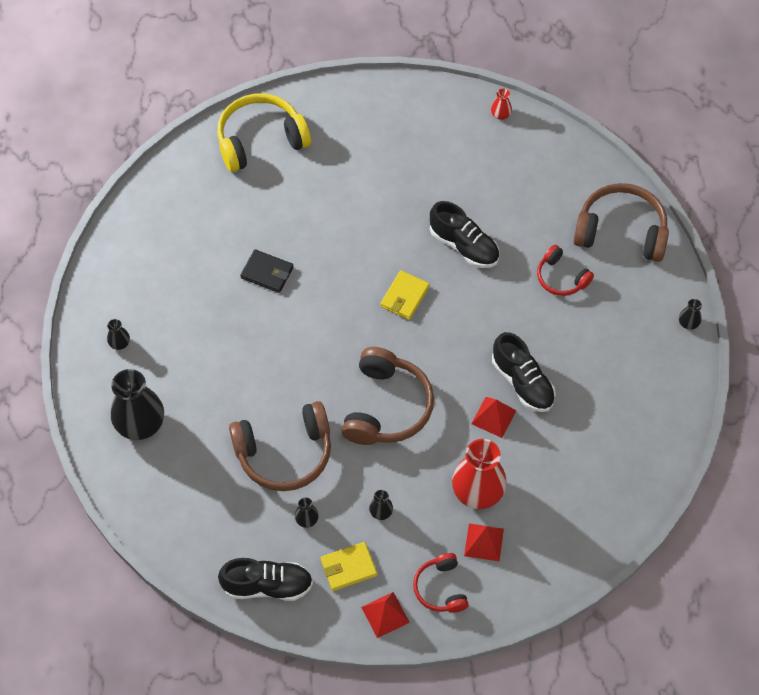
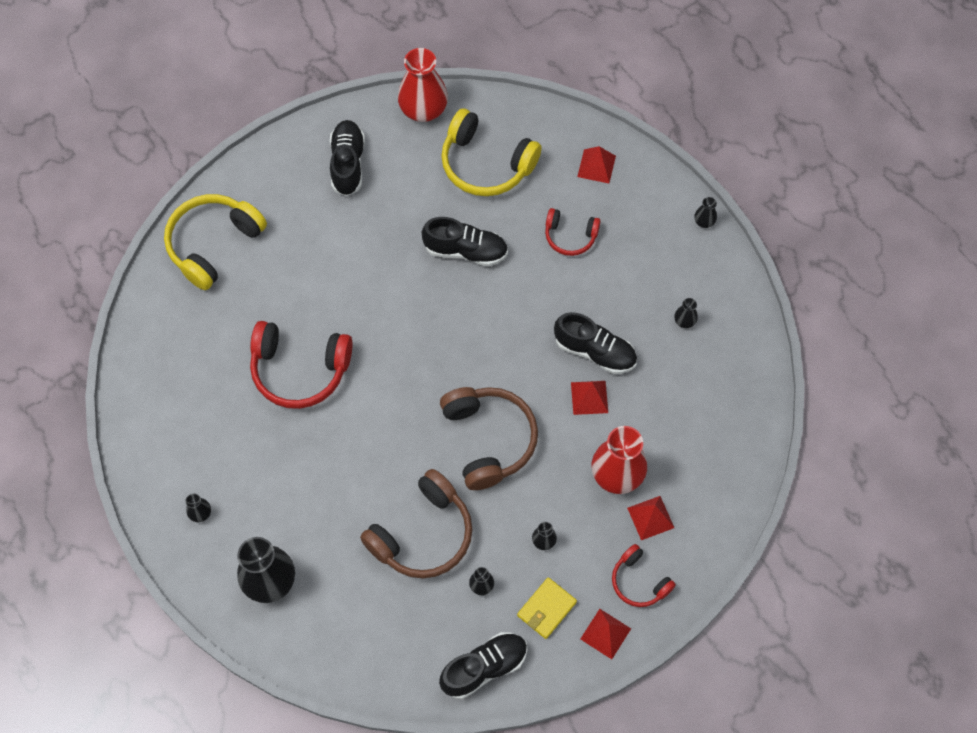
camera: 30 degrees left, 5 degrees up
(267, 272) = (299, 370): black wallet -> red headphones
(404, 296) = (441, 326): yellow wallet -> none
(409, 129) = (348, 164): none -> black shoe
(500, 115) = (423, 109): red vase -> red vase, size x2.28
(525, 184) = (486, 164): none -> yellow headphones
(617, 397) = (684, 321): none -> black vase
(621, 231) = (596, 166): brown headphones -> red pyramid

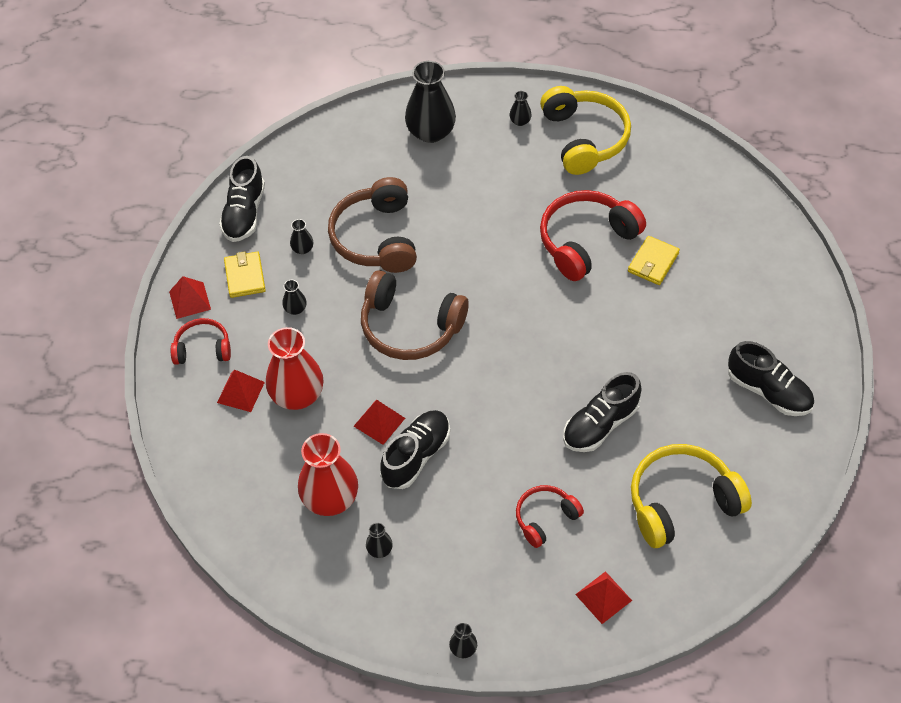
camera: 130 degrees right, 10 degrees down
(213, 244) = (757, 249): yellow headphones -> yellow headphones (584, 138)
(284, 308) = (653, 262): none -> yellow wallet
(423, 109) = (787, 491): red vase -> red vase (330, 498)
(595, 351) = (416, 456): black shoe -> black shoe turned 150 degrees clockwise

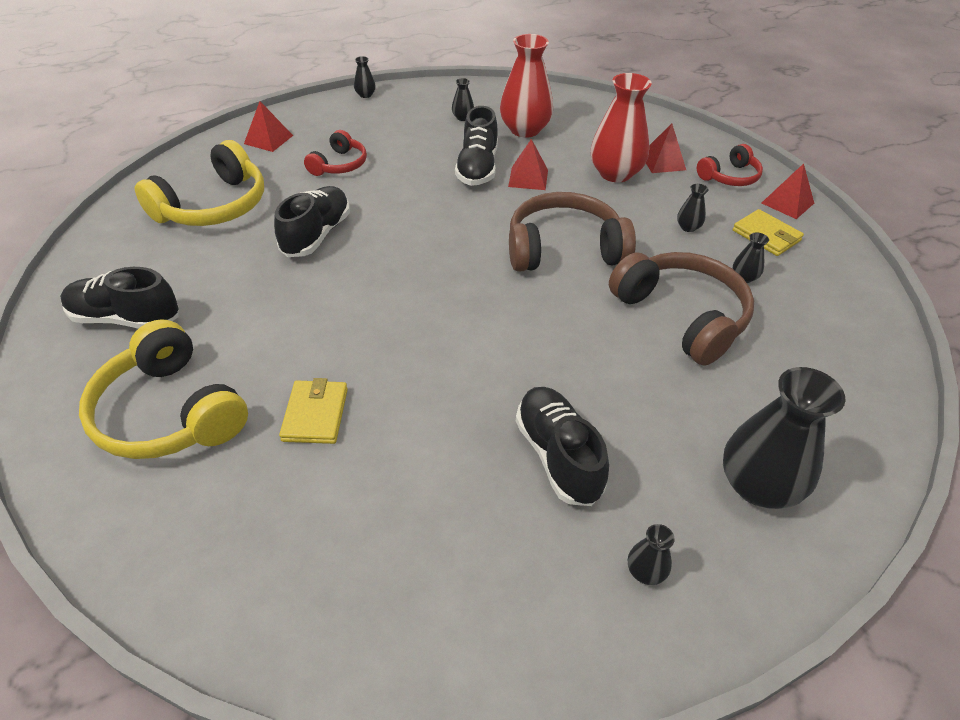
camera: 150 degrees right, 10 degrees down
(244, 213) = (844, 288): black shoe -> black shoe (558, 456)
(584, 138) = (517, 586): yellow headphones -> yellow headphones (169, 412)
(586, 241) = (423, 408): red headphones -> none

